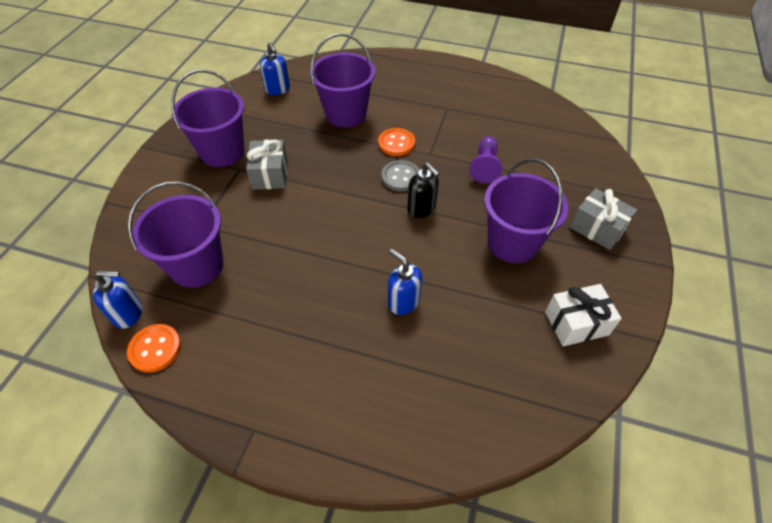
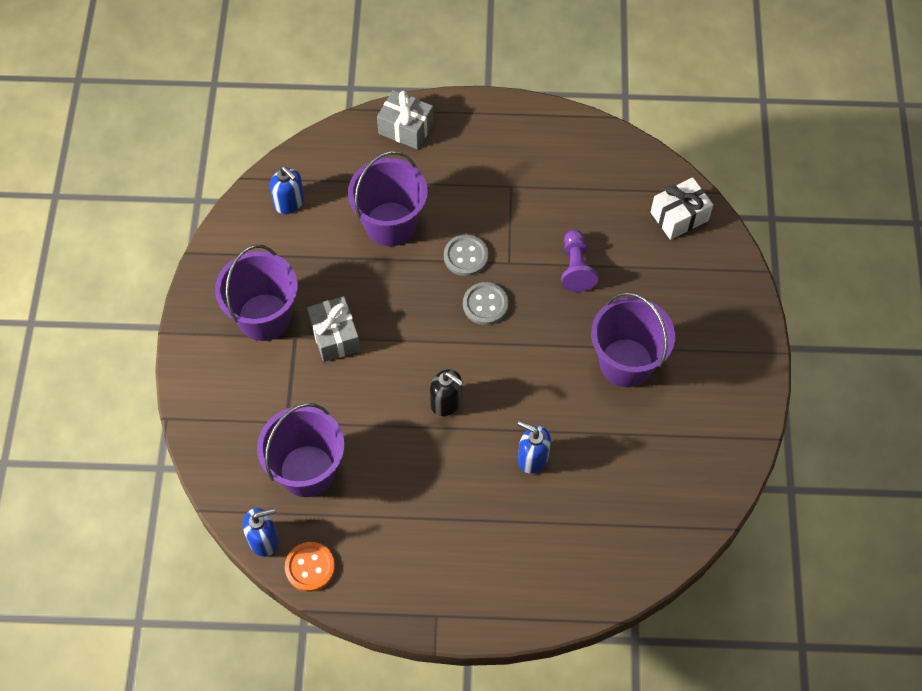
camera: 15 degrees left, 10 degrees up
(396, 143) = (466, 256): orange button -> grey button
(421, 208) = (520, 342): black soap dispenser -> black soap dispenser (446, 402)
(576, 323) = (702, 439): white gift -> white gift (679, 216)
(597, 228) = (710, 323): grey gift -> grey gift (406, 128)

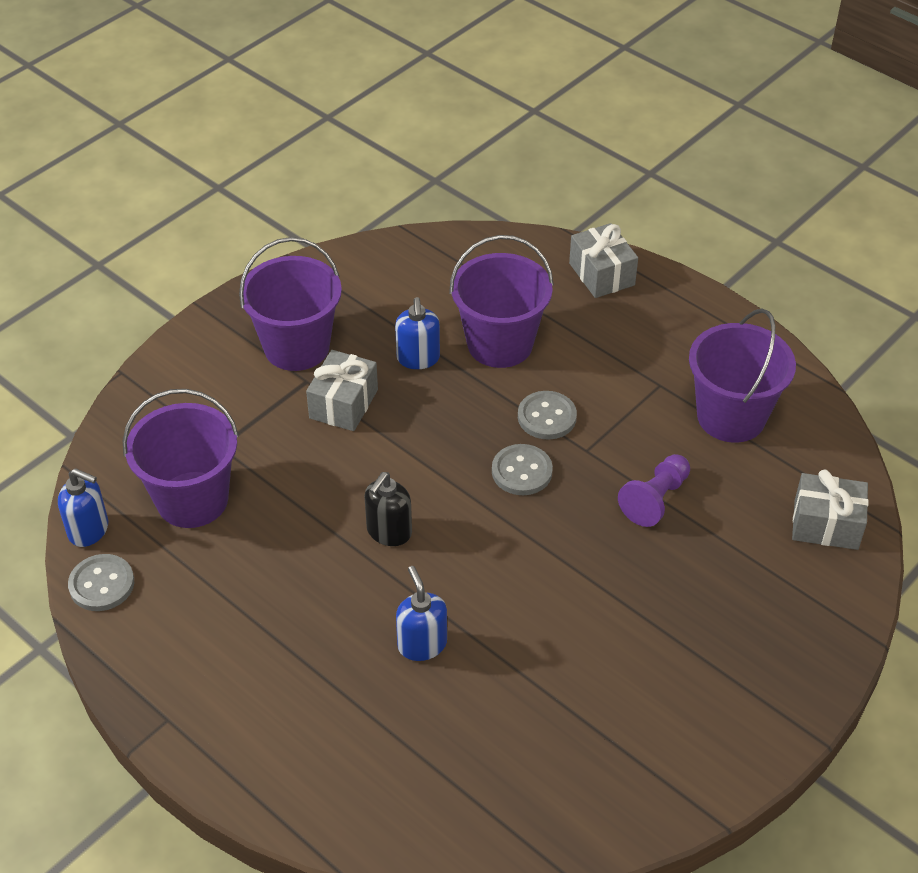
camera: 40 degrees right, 15 degrees down
(289, 202) = (422, 270): blue soap dispenser -> blue soap dispenser (418, 358)
(310, 567) = (101, 584): orange button -> grey button
(446, 402) = (389, 532): black soap dispenser -> black soap dispenser turned 45 degrees clockwise
(626, 362) = (619, 624): purple bucket -> purple bucket (731, 416)
(679, 216) = (826, 525): white gift -> grey gift

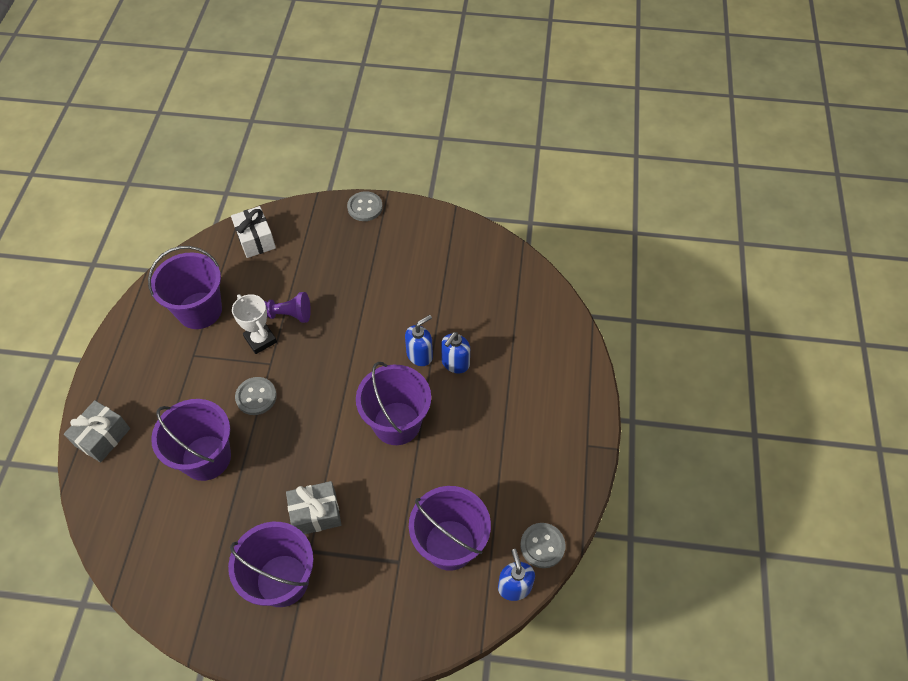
camera: 125 degrees left, 10 degrees up
(389, 532) = (397, 423): black soap dispenser -> purple bucket
(418, 358) = (248, 496): blue soap dispenser -> blue soap dispenser (420, 355)
(521, 471) = (308, 385): grey button -> grey button (365, 207)
(633, 456) = (260, 339): none -> white trophy
(826, 525) = (256, 239): grey gift -> white gift

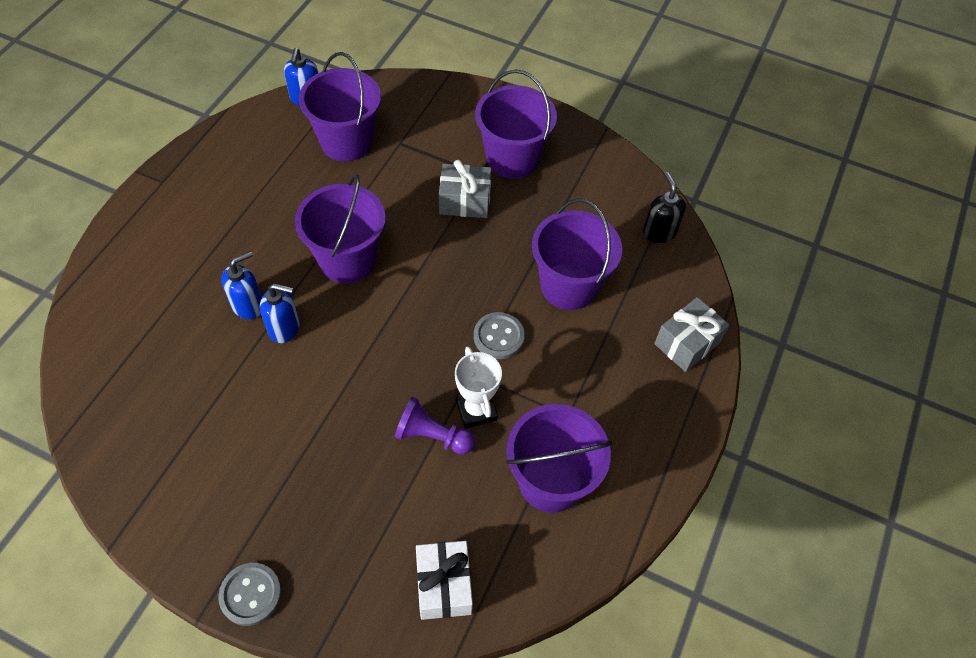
camera: 165 degrees left, 0 degrees up
(127, 540) = (659, 232): none -> black soap dispenser
(420, 355) = (284, 328): blue soap dispenser -> blue soap dispenser turned 150 degrees counterclockwise
(542, 546) = (263, 118): grey button -> none

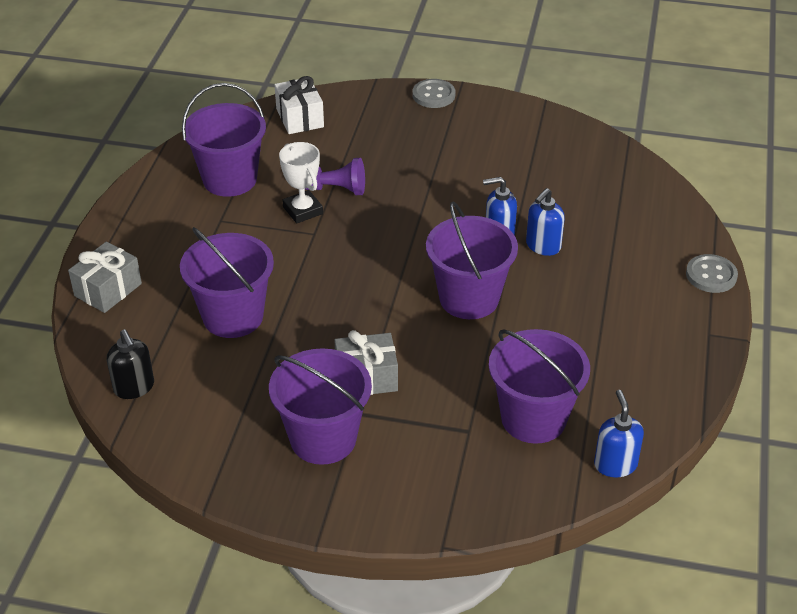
camera: 170 degrees right, 15 degrees down
(498, 337) = (296, 263): grey button -> grey button (711, 275)

